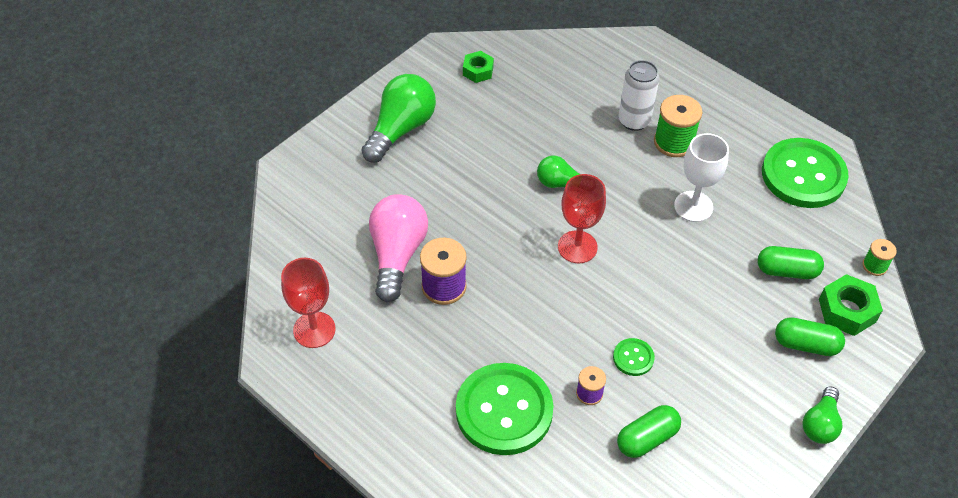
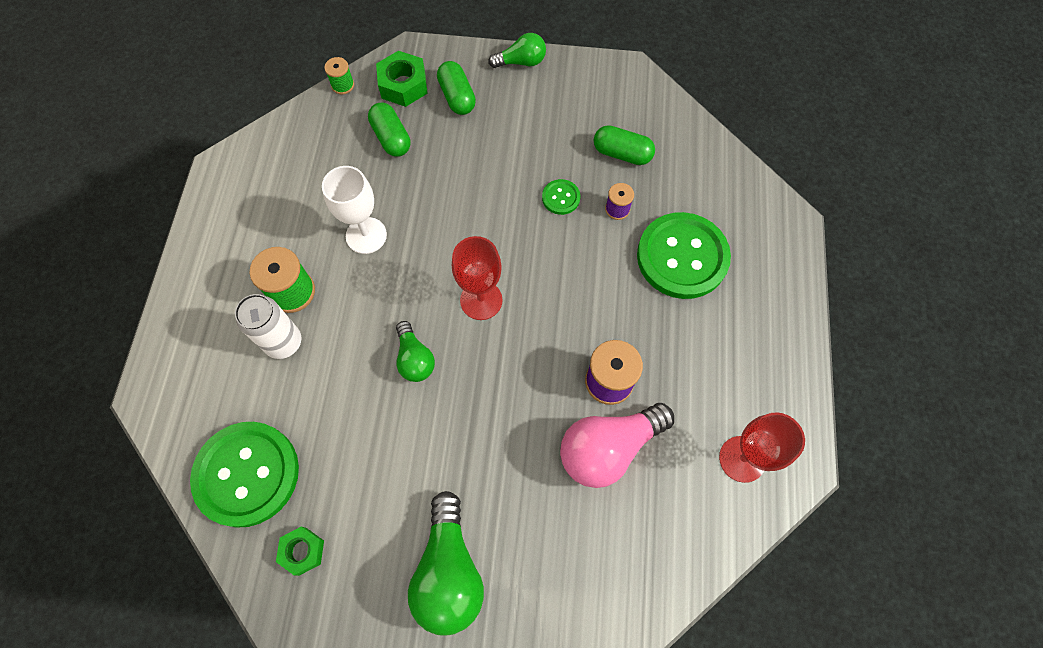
camera: 125 degrees left, 15 degrees up
(401, 129) = (449, 571): green light bulb -> green light bulb turned 90 degrees counterclockwise
(803, 175) = (268, 172): green button -> green button (247, 474)

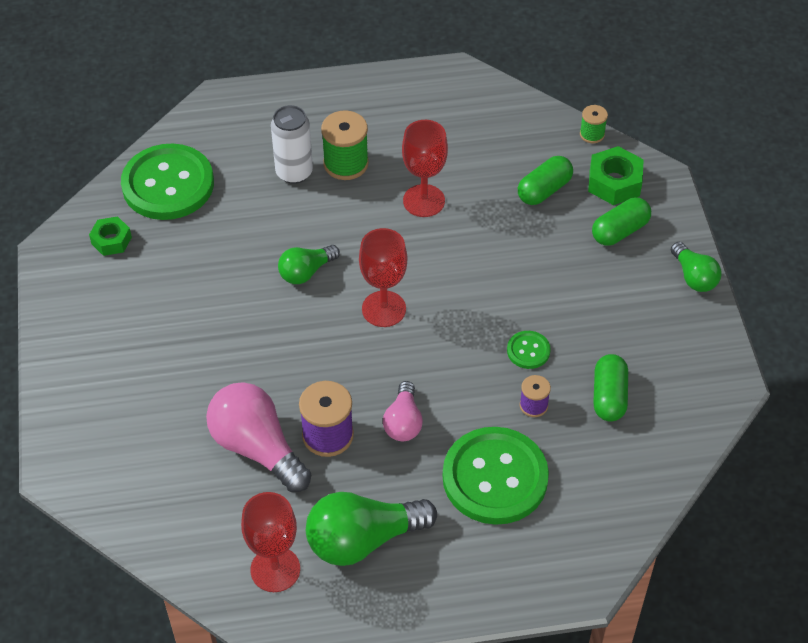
camera: 75 degrees right, 15 degrees down
(366, 235) = (424, 201): white goblet -> red goblet
(449, 571) = (114, 347): green light bulb -> green light bulb (363, 540)
(610, 314) = (403, 422): none -> pink light bulb

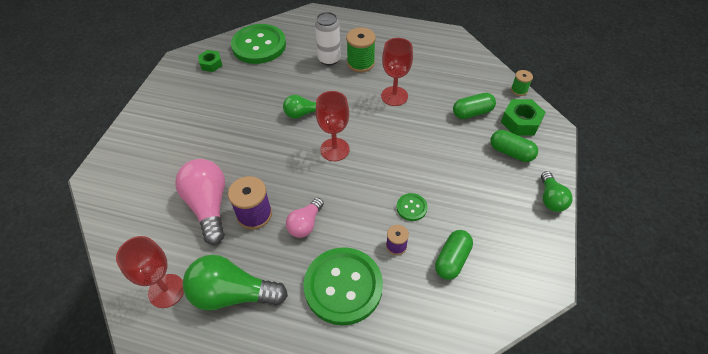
camera: 25 degrees right, 0 degrees up
(620, 231) = (511, 152): green capsule -> green capsule turned 45 degrees clockwise

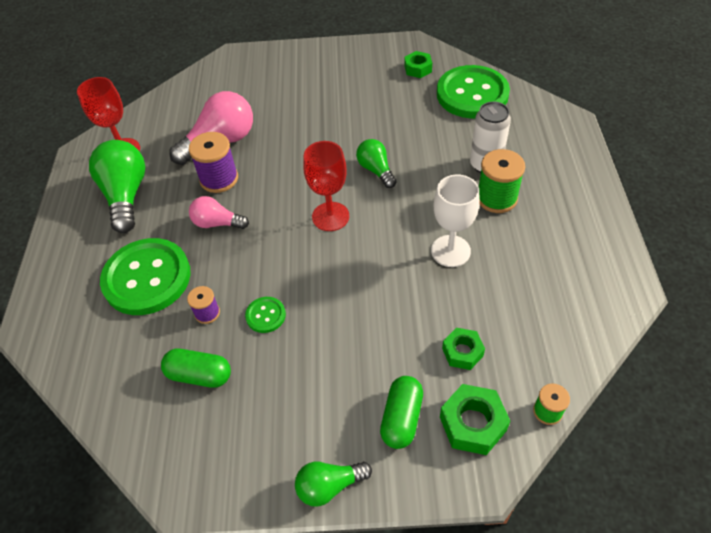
camera: 75 degrees right, 0 degrees up
(394, 96) = (450, 251): red goblet -> white goblet
(472, 112) = (462, 352): green capsule -> green nut

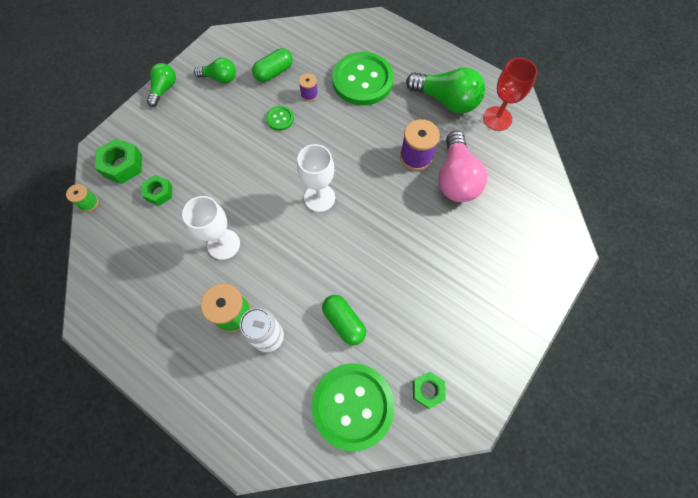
camera: 125 degrees right, 15 degrees up
(217, 223) = (374, 134): pink light bulb -> none
(330, 216) = (319, 198): red goblet -> white goblet
(376, 170) = (335, 256): green light bulb -> green light bulb (220, 78)
(401, 418) = (159, 138): green capsule -> green capsule (344, 322)

